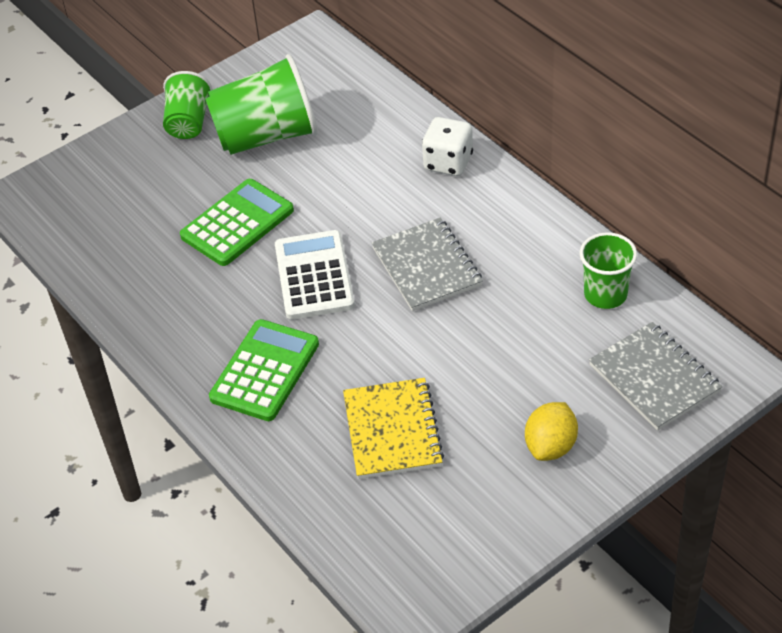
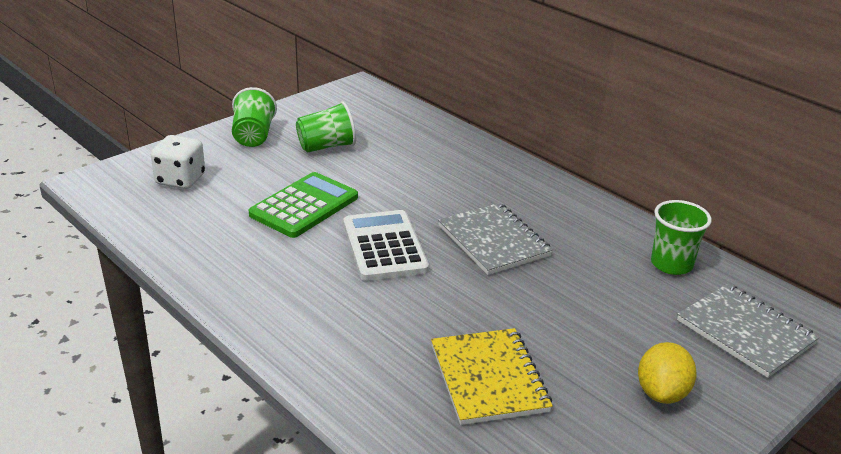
camera: 10 degrees left, 15 degrees down
(265, 371) = (343, 324): green calculator -> none
(267, 136) = (326, 146): green cup -> green cup, size x0.59
(448, 162) = (496, 167): white dice -> white dice (180, 180)

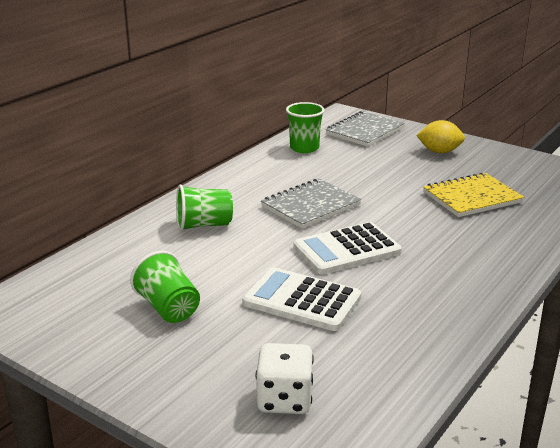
camera: 100 degrees left, 5 degrees down
(253, 136) = (152, 367): green cup -> green cup (204, 225)
(304, 206) = (302, 300): green calculator -> white calculator

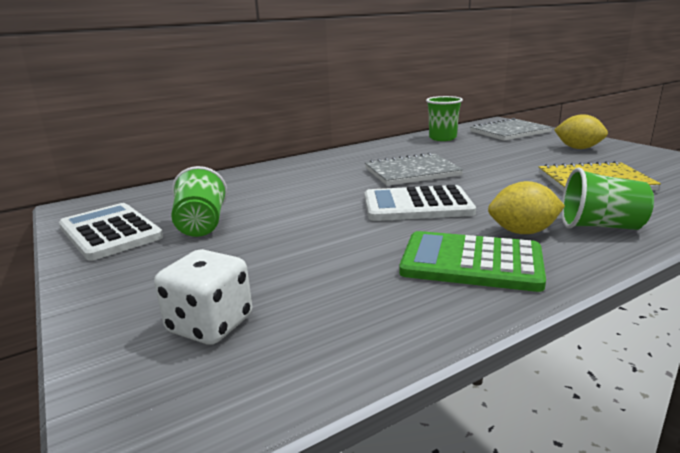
camera: 25 degrees right, 5 degrees down
(204, 225) = (302, 175): green cup -> green cup (600, 226)
(302, 300) = (330, 238): white calculator -> white calculator (110, 232)
(428, 303) = (471, 262): none -> green calculator
(447, 266) = (522, 232): none -> yellow lemon

